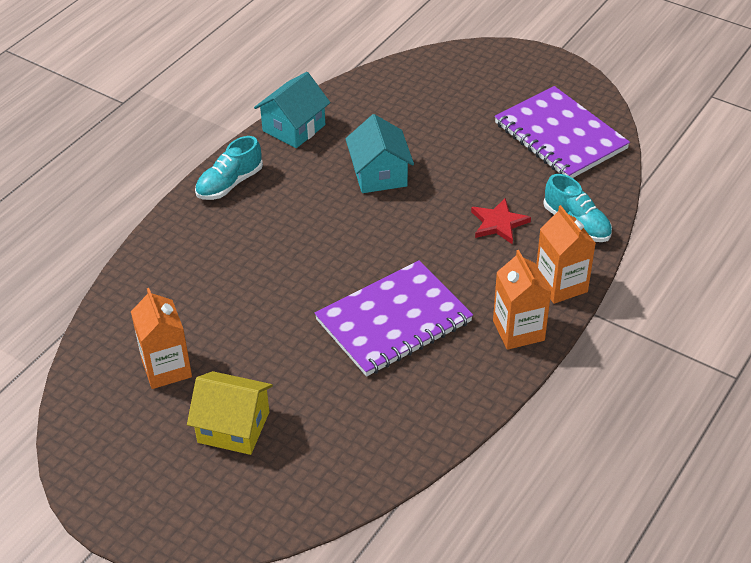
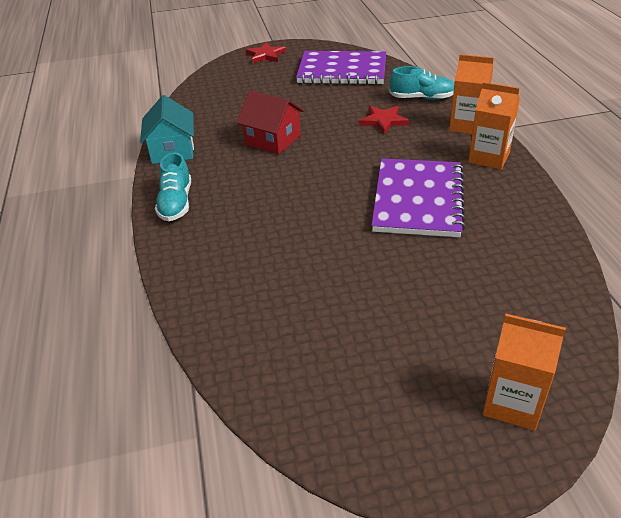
camera: 45 degrees left, 5 degrees down
(166, 368) = (323, 339): orange carton -> orange carton (512, 403)
(233, 427) = (437, 334): yellow house -> none
(379, 174) = (273, 140): turquoise house -> red house
(522, 65) = (265, 55): none -> red star

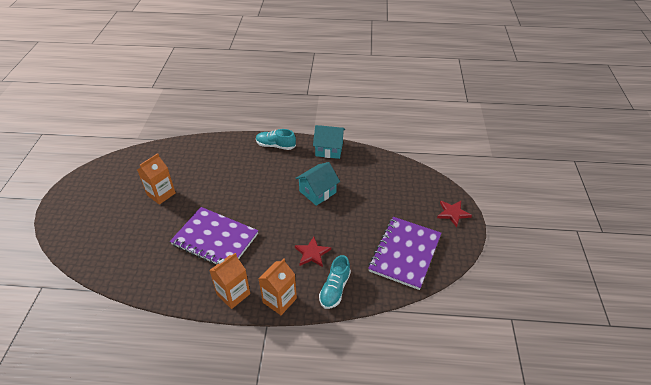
camera: 105 degrees right, 5 degrees up
(273, 140) = (317, 192): red house -> turquoise house
(512, 403) = (73, 221): orange carton -> orange carton (161, 194)

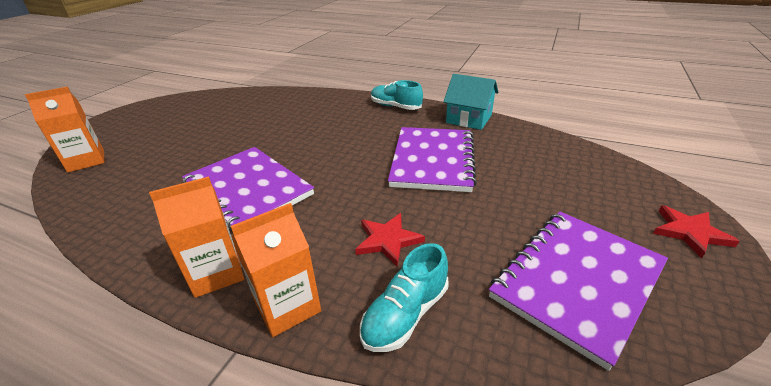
camera: 20 degrees right, 10 degrees down
(161, 194) = (221, 130): orange carton -> orange carton (86, 161)
(317, 192) = (433, 160): turquoise house -> purple notebook

